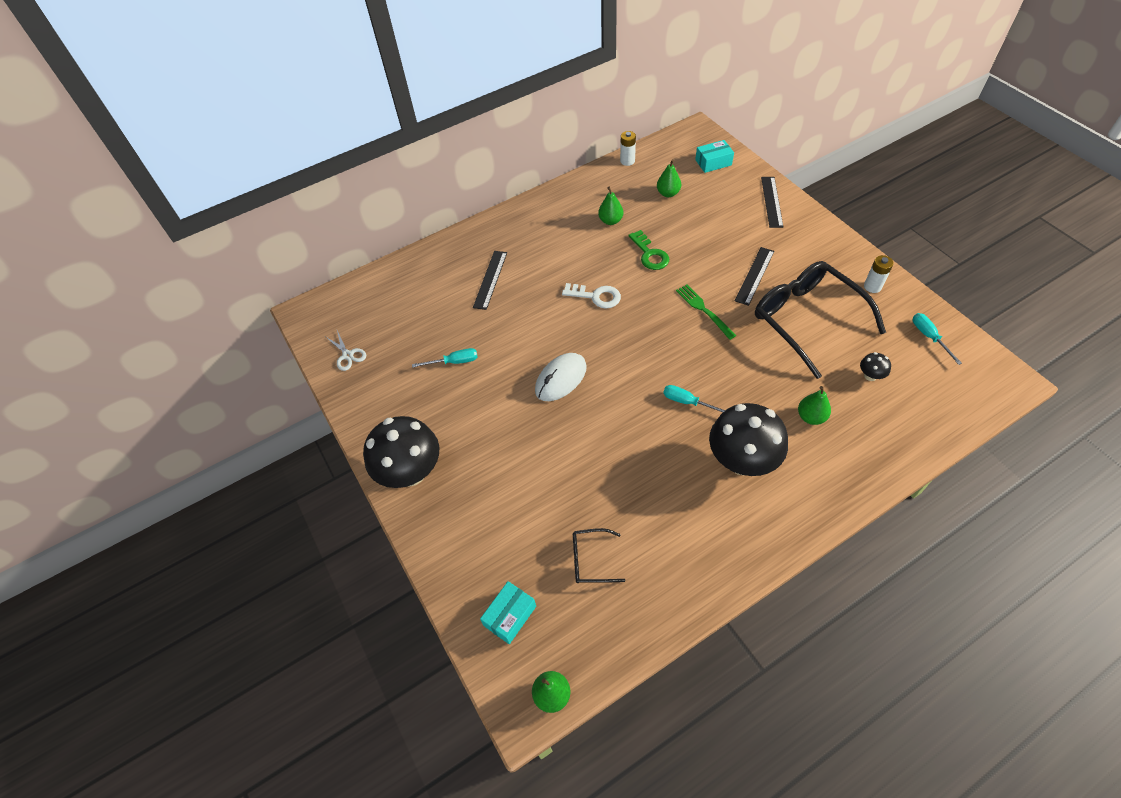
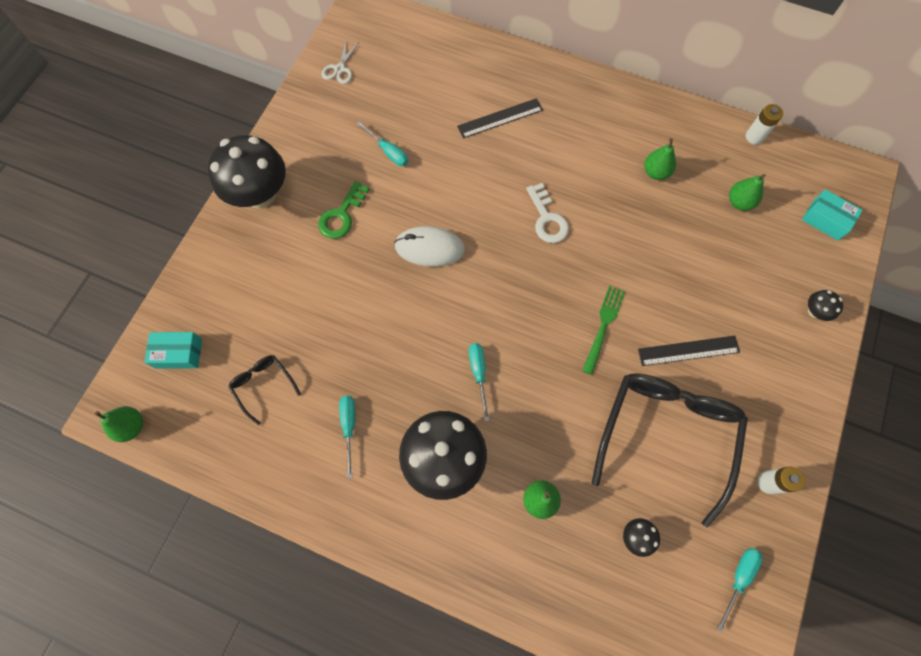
camera: 50 degrees right, 15 degrees up
(650, 254) = (639, 234): green key -> green key (342, 215)
(672, 513) = (349, 427): none -> turquoise screwdriver
(771, 201) = (814, 311): black ruler -> black mushroom

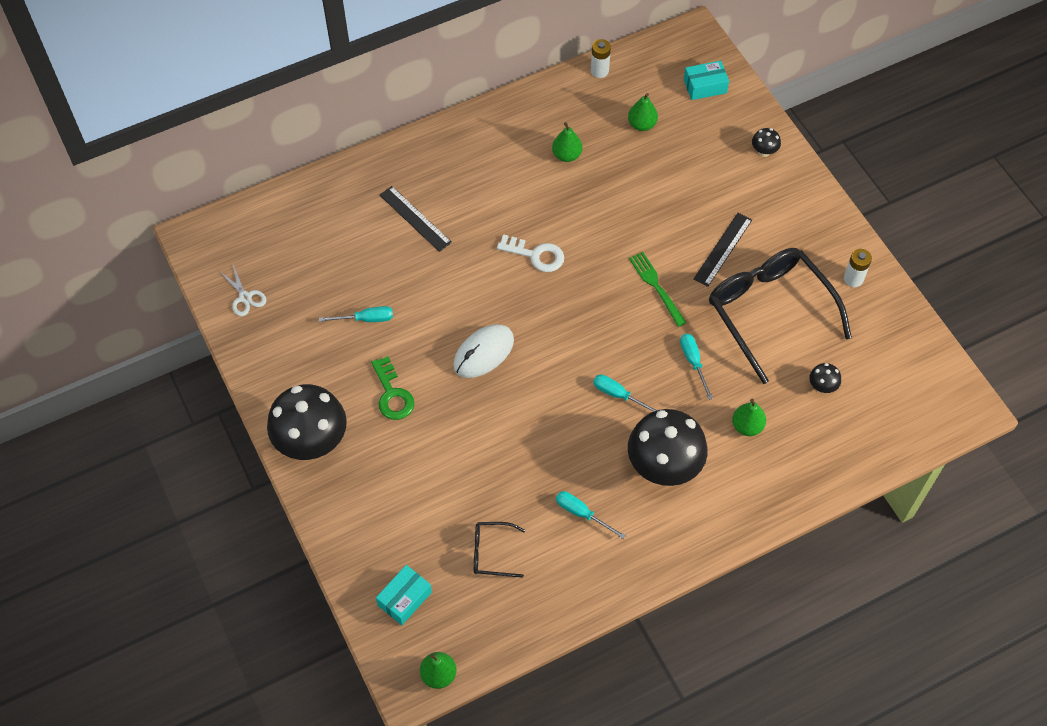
camera: 50 degrees left, 10 degrees down
(500, 118) = (415, 218): black ruler -> black ruler turned 60 degrees counterclockwise
(738, 578) = (898, 348): turquoise screwdriver -> turquoise screwdriver (693, 362)

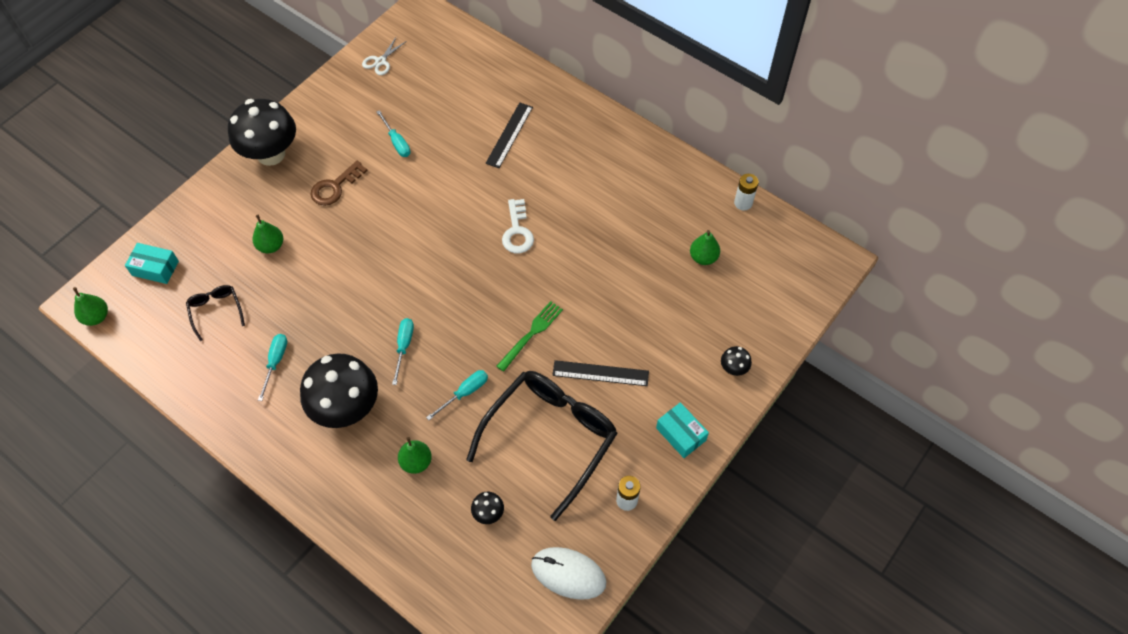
camera: 65 degrees right, 0 degrees up
(392, 394) = (335, 187): green key -> brown key
(483, 353) = (401, 232): white mouse -> white mouse (568, 574)
(566, 155) = (635, 214): green pear -> green pear (271, 246)
(705, 86) = (779, 292): turquoise box -> turquoise box (680, 434)

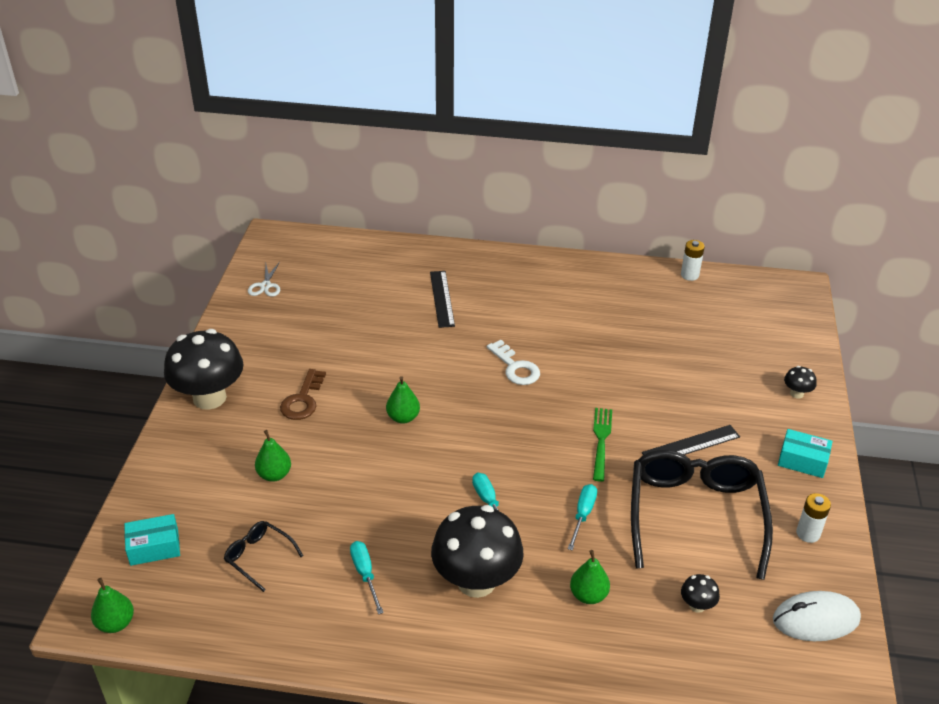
camera: 30 degrees left, 20 degrees down
(396, 142) = (336, 342): turquoise screwdriver -> none
(703, 257) = (695, 325): green pear -> green pear (403, 417)

